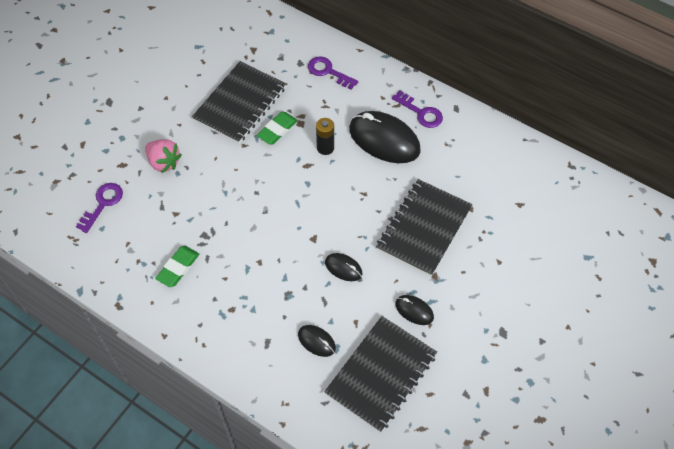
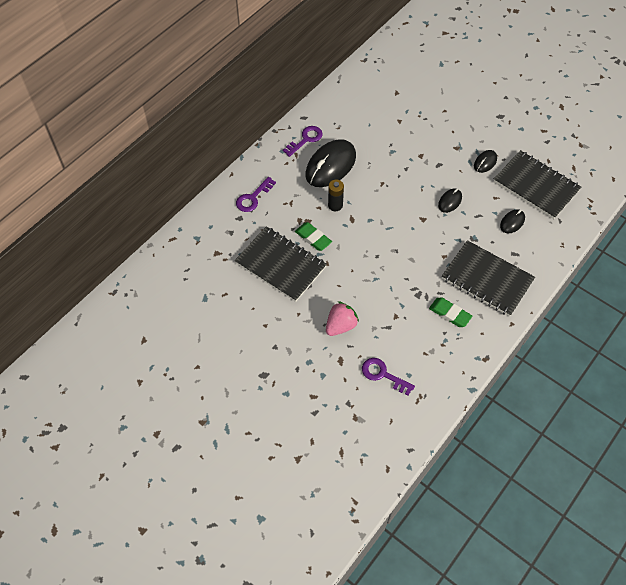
camera: 85 degrees left, 0 degrees up
(424, 229) = (416, 149): black notebook -> black notebook (487, 279)

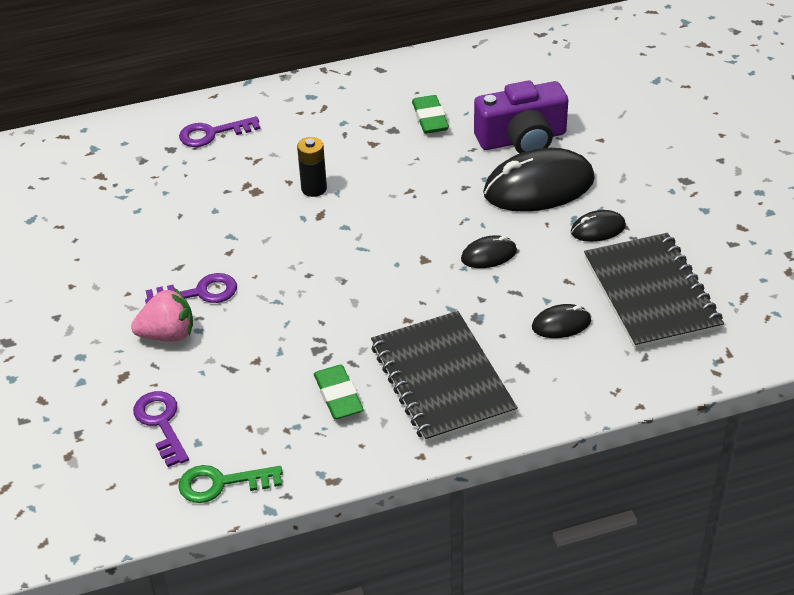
camera: 35 degrees right, 15 degrees down
(280, 265) = (165, 226): black notebook -> none
(306, 139) = (355, 95): purple key -> purple key (199, 292)
(313, 238) = (242, 214): green eraser -> green eraser (430, 118)
(330, 165) = (357, 139): black mouse -> black mouse (538, 187)
(409, 127) = (522, 139): none -> purple camera
(439, 389) = (221, 483): none -> green key

